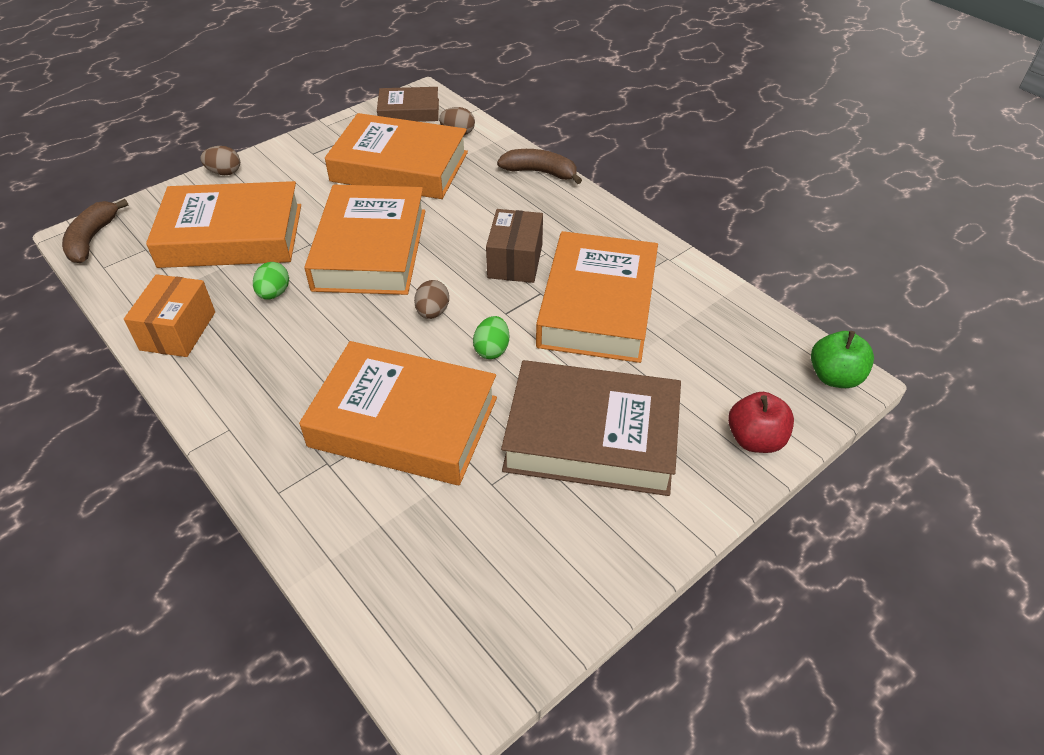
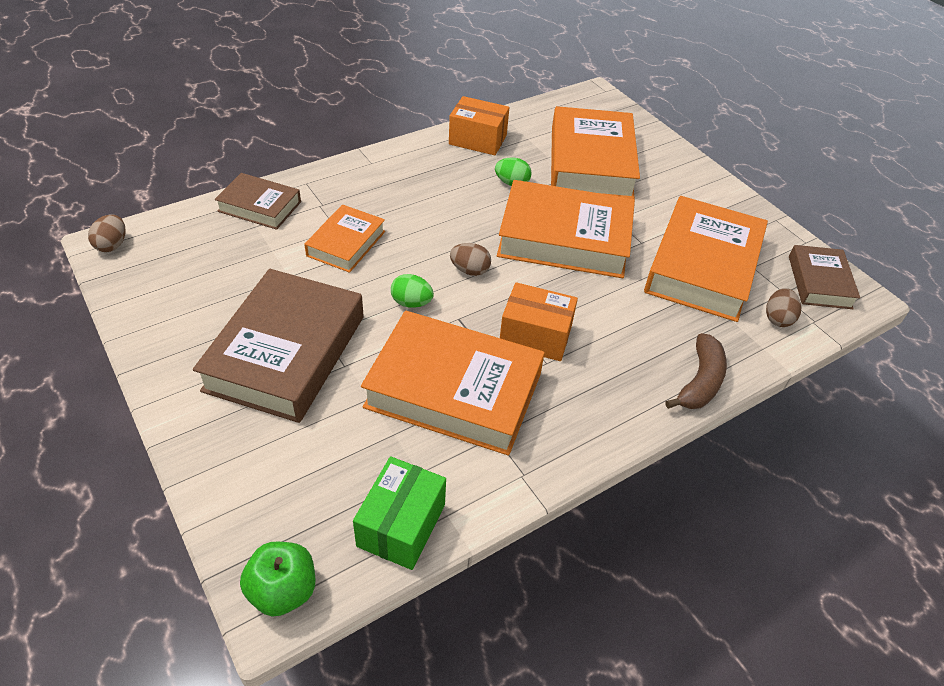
camera: 95 degrees right, 0 degrees up
(92, 239) = (591, 99): brown banana -> none
(224, 172) = (684, 158): brown egg -> brown egg (112, 245)
(336, 533) = (260, 206): none -> brown book
(403, 422) = (346, 243): orange book -> orange book, size x0.55
(515, 261) = (535, 336): brown box -> orange box
(745, 319) = (401, 525): none -> green box
(755, 439) = (230, 477): red apple -> none

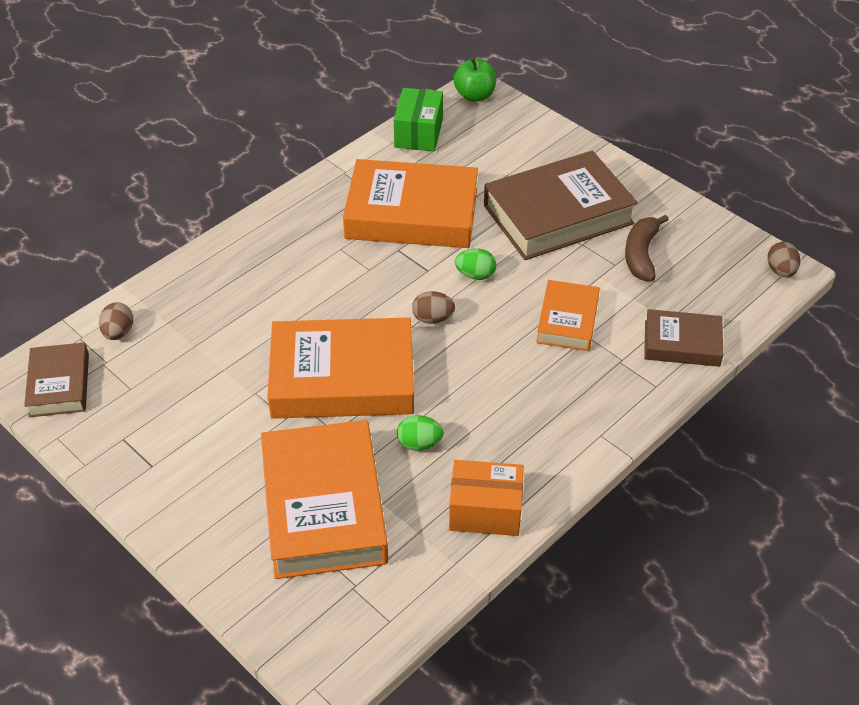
camera: 170 degrees right, 0 degrees up
(286, 353) = (558, 214): brown book -> brown book turned 60 degrees clockwise
(535, 336) = (354, 268): orange box -> none
(700, 382) = (205, 259): brown banana -> brown banana (641, 255)
(702, 266) = (188, 376): orange book -> none

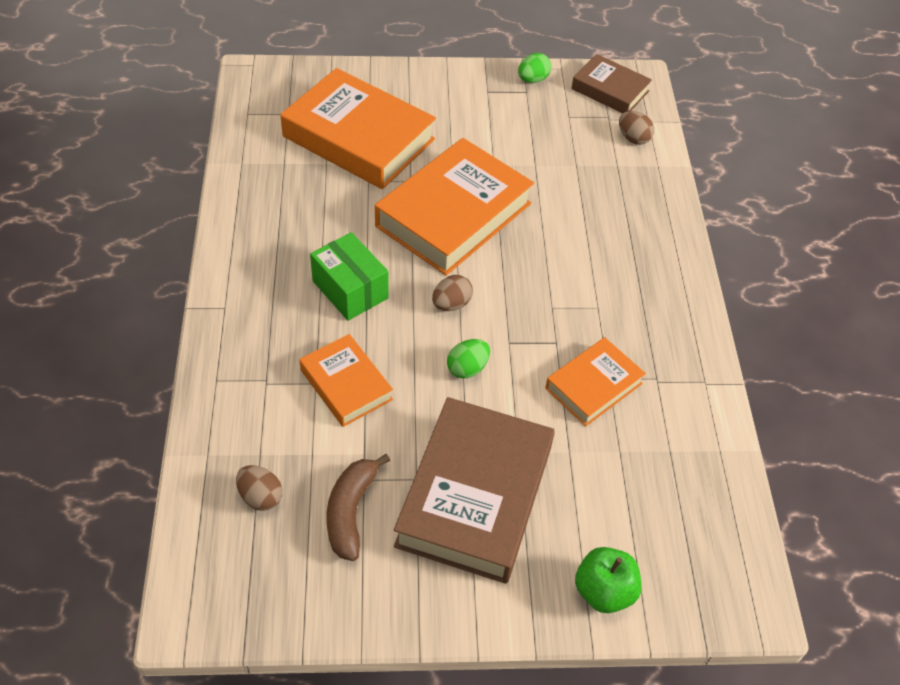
camera: 130 degrees right, 5 degrees up
(412, 214) = (593, 386): orange book -> orange book, size x0.55
(418, 133) = (716, 486): green box -> green box (350, 289)
(419, 444) = (347, 211): green egg -> green egg (532, 79)
(475, 95) = (742, 594): green apple -> green apple (604, 591)
(485, 511) = (255, 202): orange box -> none
(641, 255) = (350, 512): brown banana -> brown banana turned 135 degrees counterclockwise
(682, 343) = (227, 438): brown book -> none
(780, 271) = (195, 609): brown egg -> brown egg (260, 497)

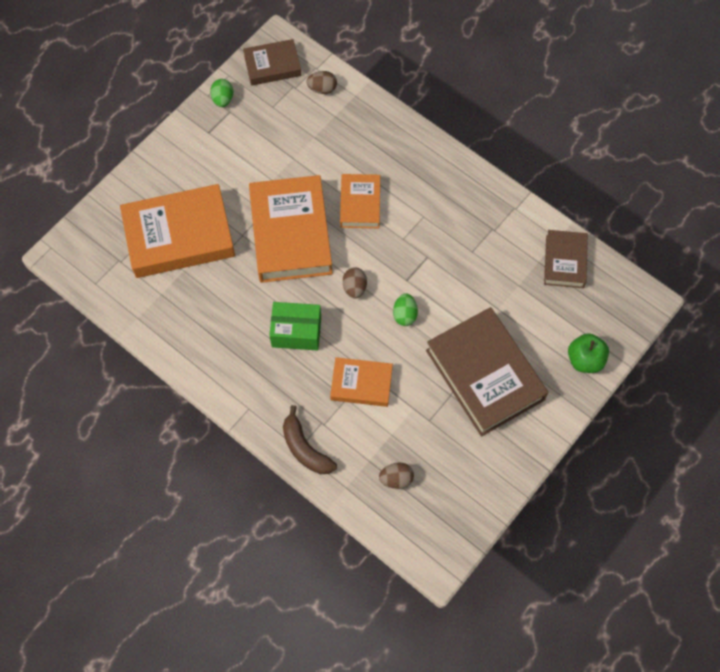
camera: 45 degrees left, 15 degrees up
(350, 512) = (443, 441): brown banana -> brown banana (305, 448)
(593, 386) = (470, 263): orange book -> orange book (360, 204)
(701, 477) = (565, 261): none -> brown book

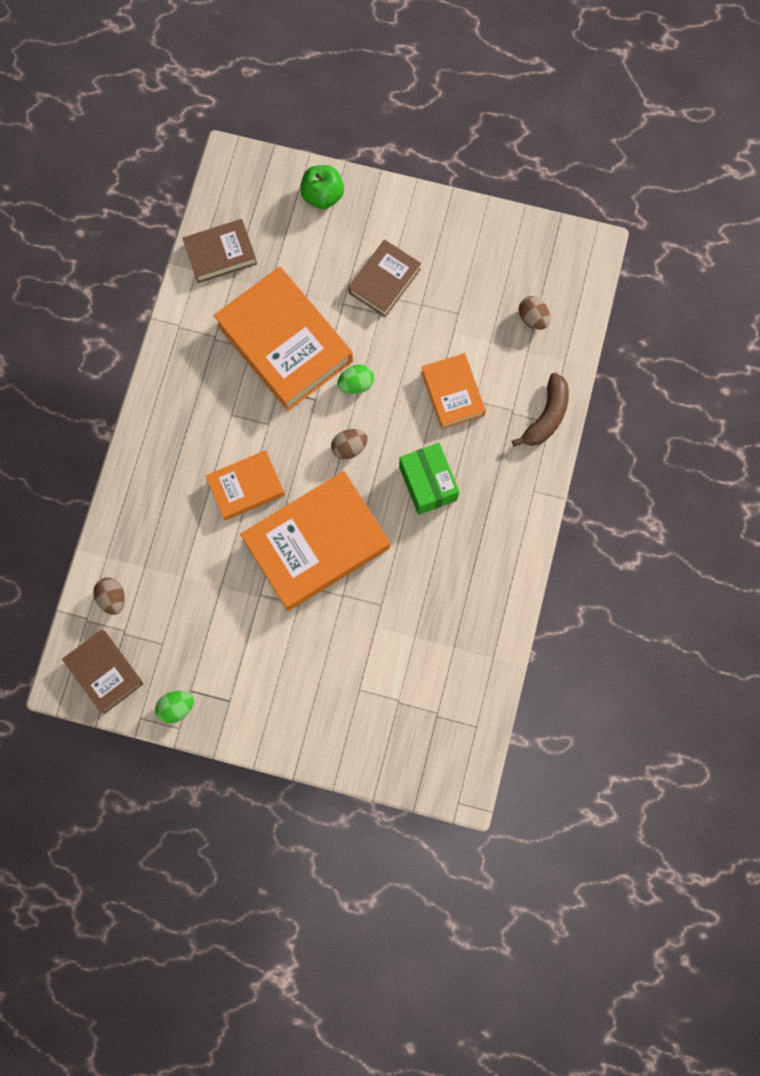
camera: 115 degrees left, 10 degrees up
(179, 236) = (376, 664): orange book -> orange book (285, 343)
(485, 375) = (384, 281): brown book -> brown book, size x0.55

